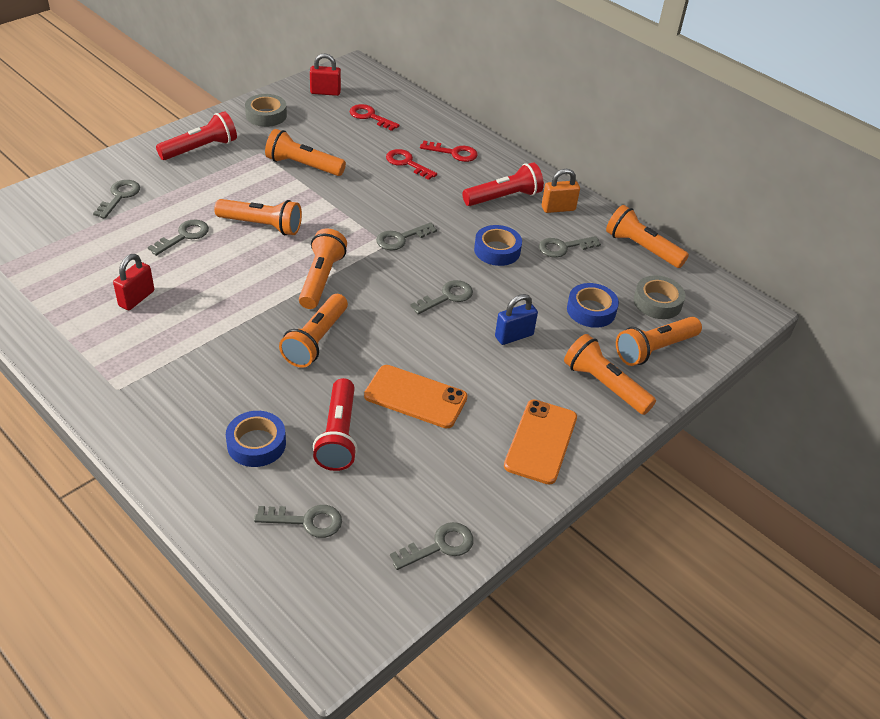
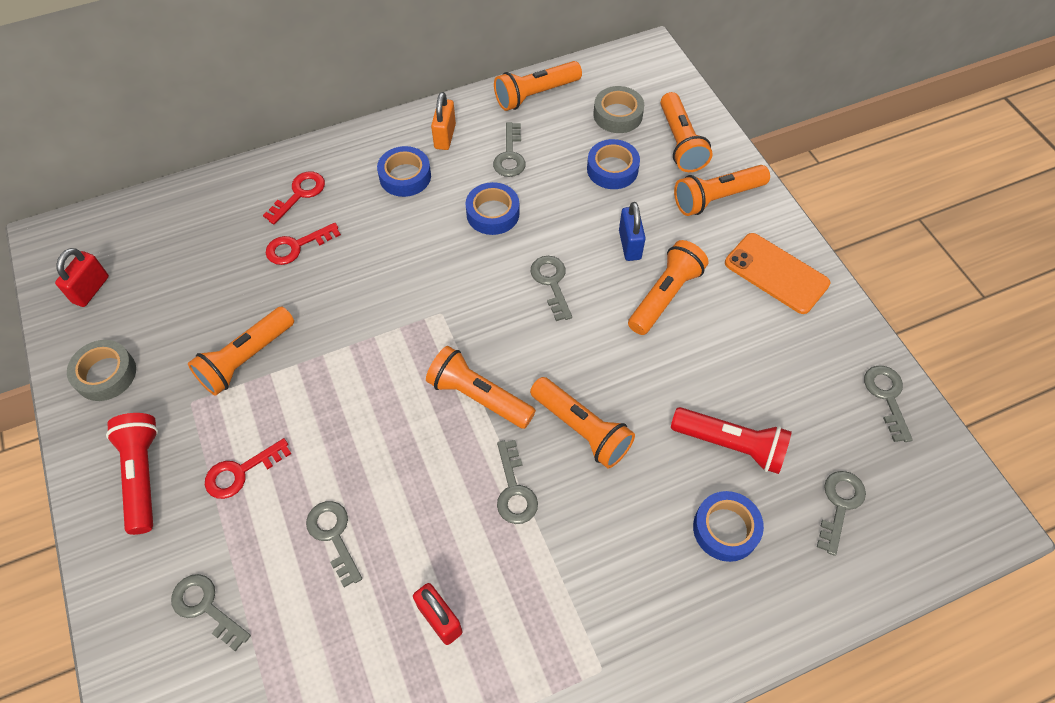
camera: 65 degrees left, 15 degrees up
(262, 225) = (351, 437): orange flashlight -> orange flashlight (665, 296)
(370, 117) = (177, 256): red key -> red key (241, 472)
(401, 238) = (437, 295): grey key -> grey key (514, 489)
(415, 397) = (693, 358): orange phone -> none
(503, 197) = (405, 176): red flashlight -> blue tape

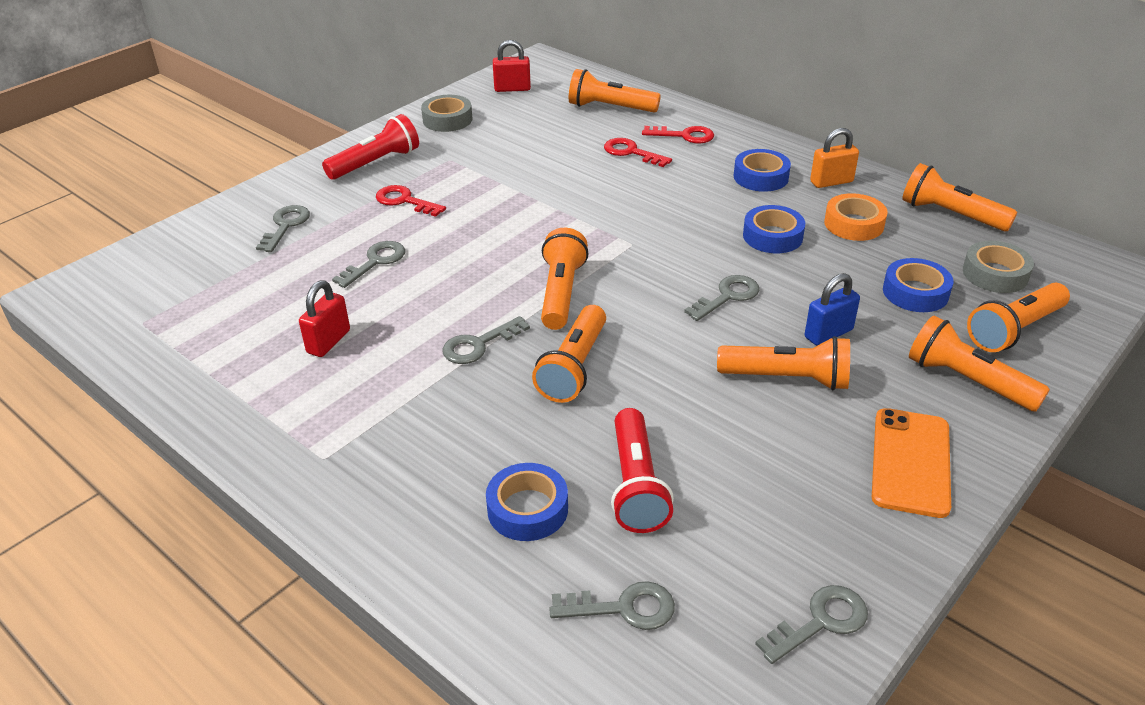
camera: 65 degrees right, 20 degrees down
(246, 359) = (505, 168): orange flashlight -> orange flashlight (610, 108)
(510, 155) = (854, 224): grey key -> orange tape

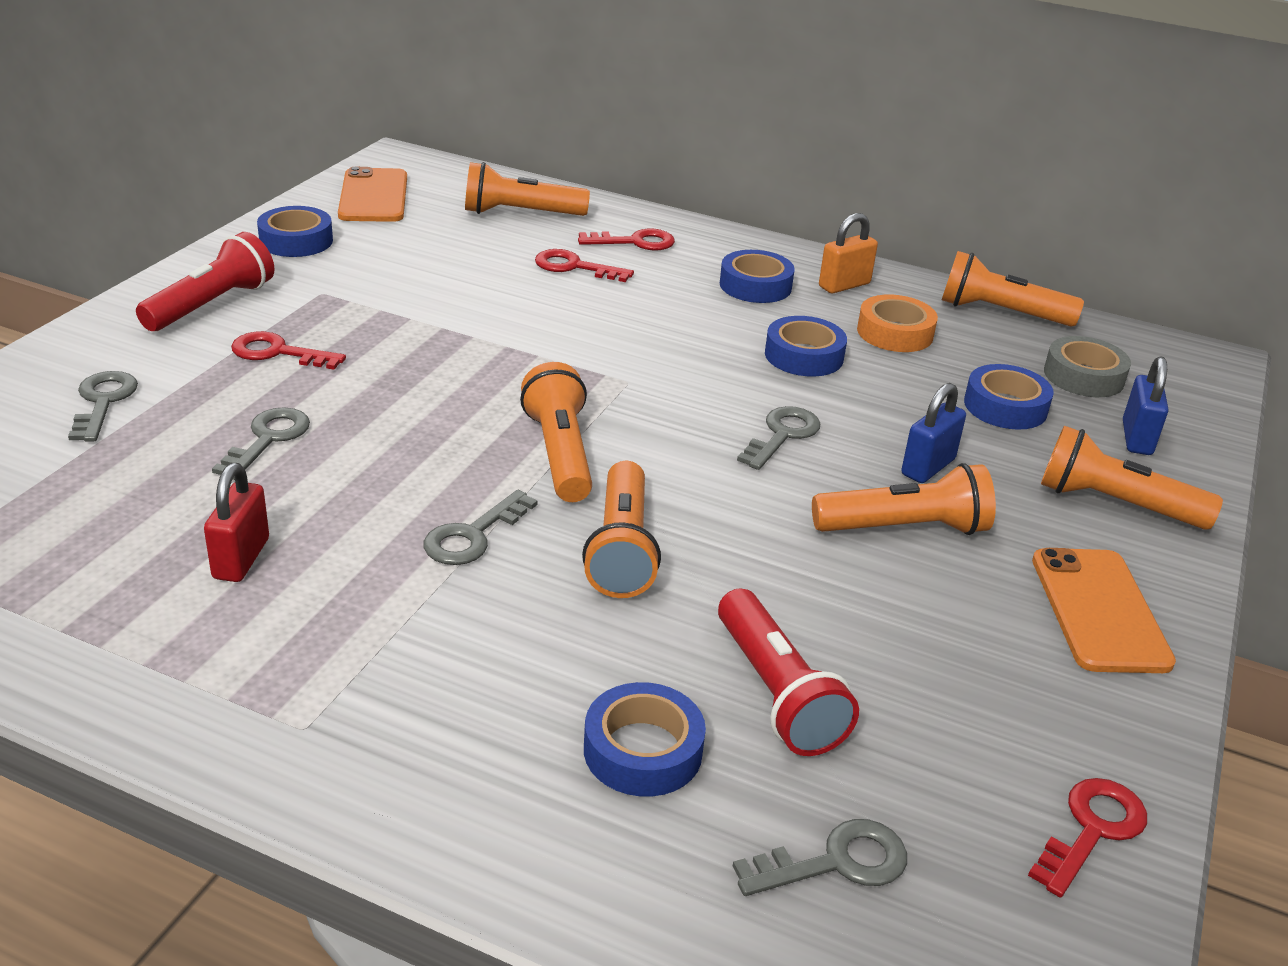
camera: 20 degrees left, 5 degrees down
(447, 119) = (296, 241): grey tape -> blue tape
(512, 89) = (373, 196): red padlock -> orange phone
(820, 622) = (1092, 830): grey key -> red key
(1014, 330) = (1137, 438): orange flashlight -> blue padlock

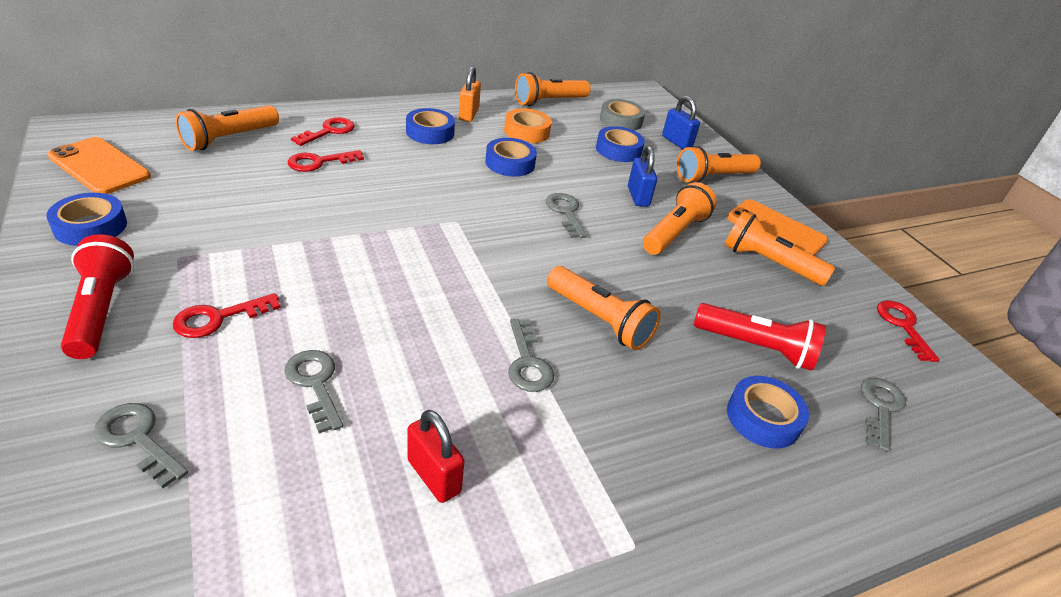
camera: 50 degrees left, 5 degrees up
(560, 454) = (491, 284): orange flashlight -> orange flashlight (769, 263)

